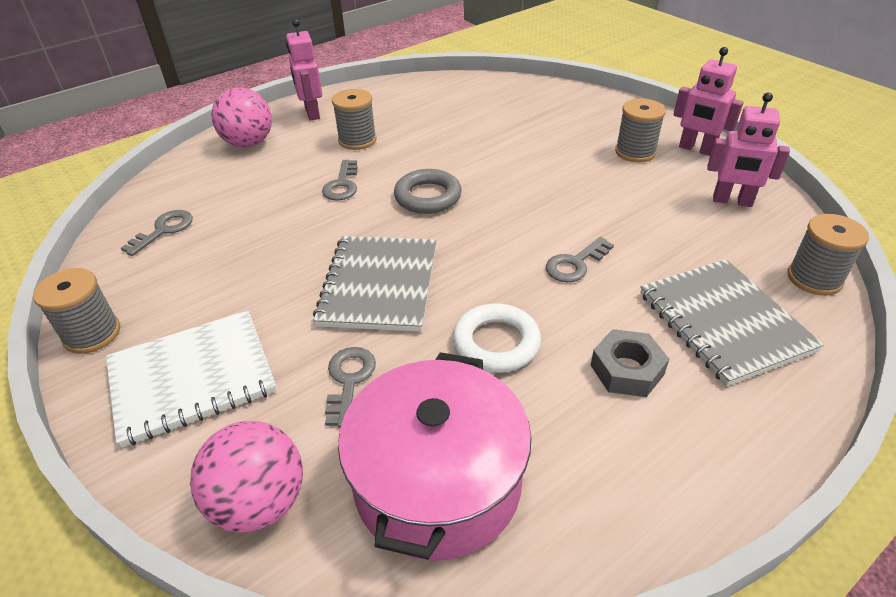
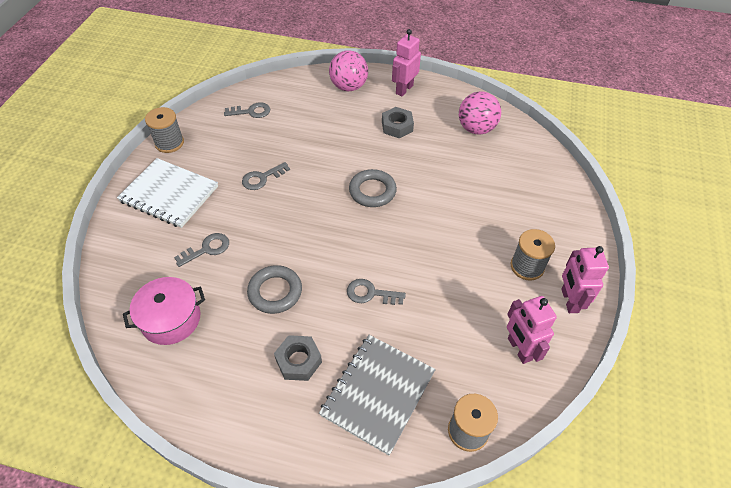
camera: 50 degrees right, 10 degrees up
(260, 502) = (122, 264): pink ball -> pink ball (476, 129)
(342, 185) = (348, 149): grey key -> grey key (262, 178)
(357, 140) = (397, 126): grey spool -> grey nut
(379, 285) = (280, 218): grey notebook -> none
(437, 482) = (171, 319): pink pot -> pink pot, size x0.67
(496, 343) = (275, 292): white ring -> grey ring

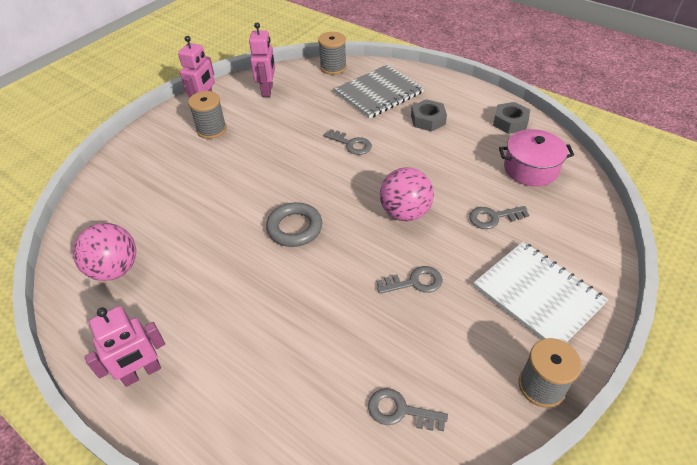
camera: 155 degrees left, 5 degrees down
(275, 292) = (433, 165): grey ring -> none
(348, 87) = (219, 412): pink ball -> pink ball (405, 213)
(397, 126) = (205, 305): grey nut -> grey nut (510, 122)

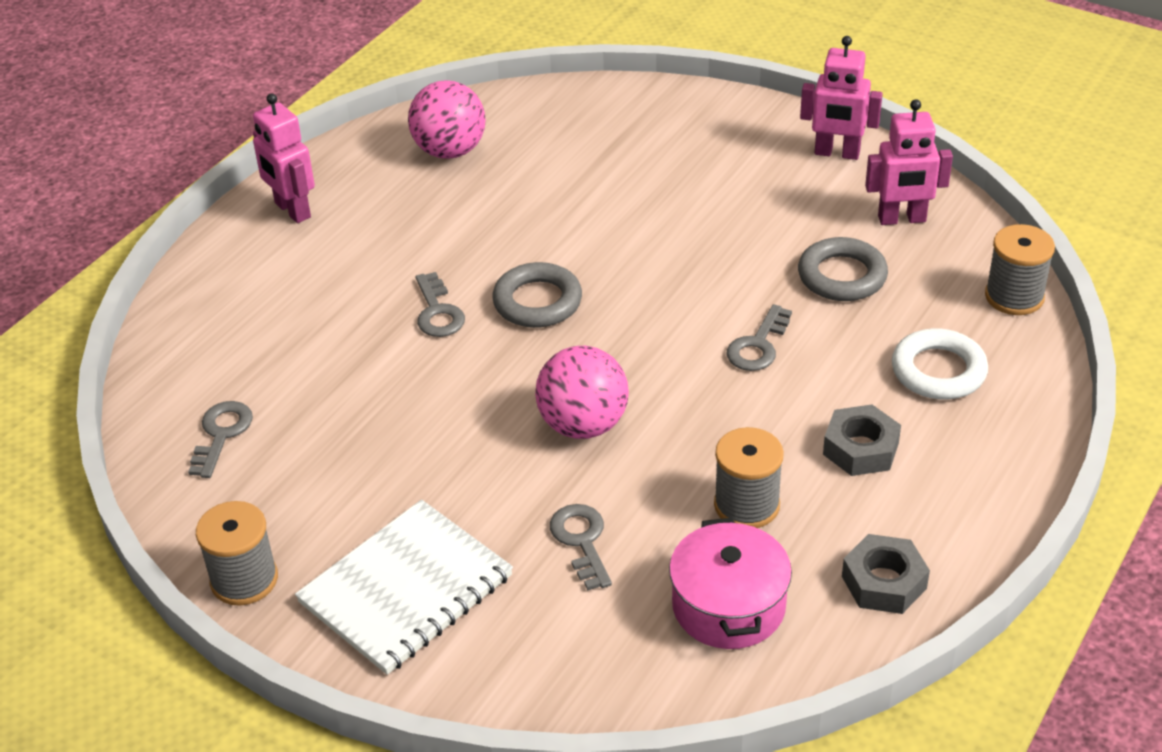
camera: 85 degrees right, 5 degrees down
(211, 129) = (764, 174): grey spool -> grey spool (746, 505)
(305, 112) = (842, 276): none -> grey ring
(379, 93) = (938, 371): grey notebook -> white ring
(415, 282) = (431, 442): grey key -> grey key (437, 312)

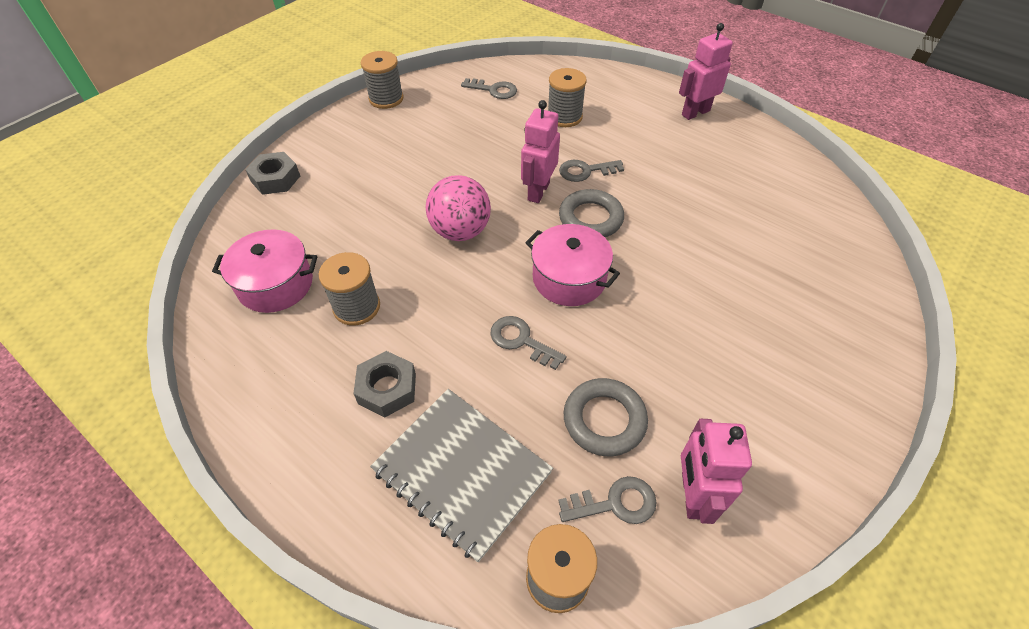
camera: 95 degrees right, 10 degrees up
(302, 342) = (564, 117): none -> grey spool
(405, 589) = (354, 151): white notebook -> none
(450, 151) = (772, 184): pink ball -> none
(582, 541) = (359, 221): grey key -> grey key (615, 503)
(650, 314) = (569, 278): none -> pink pot
(837, 153) = (805, 457): pink robot -> pink robot (538, 191)
(884, 582) = (252, 375): grey nut -> grey nut (275, 179)
(938, 371) = (462, 471): white ring -> grey notebook

